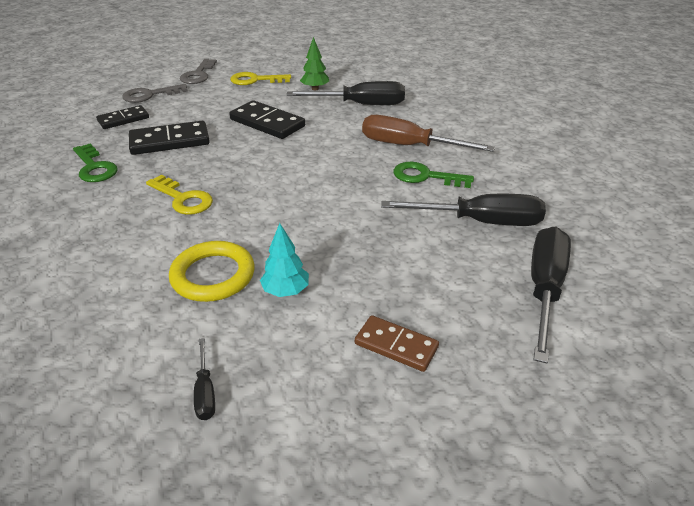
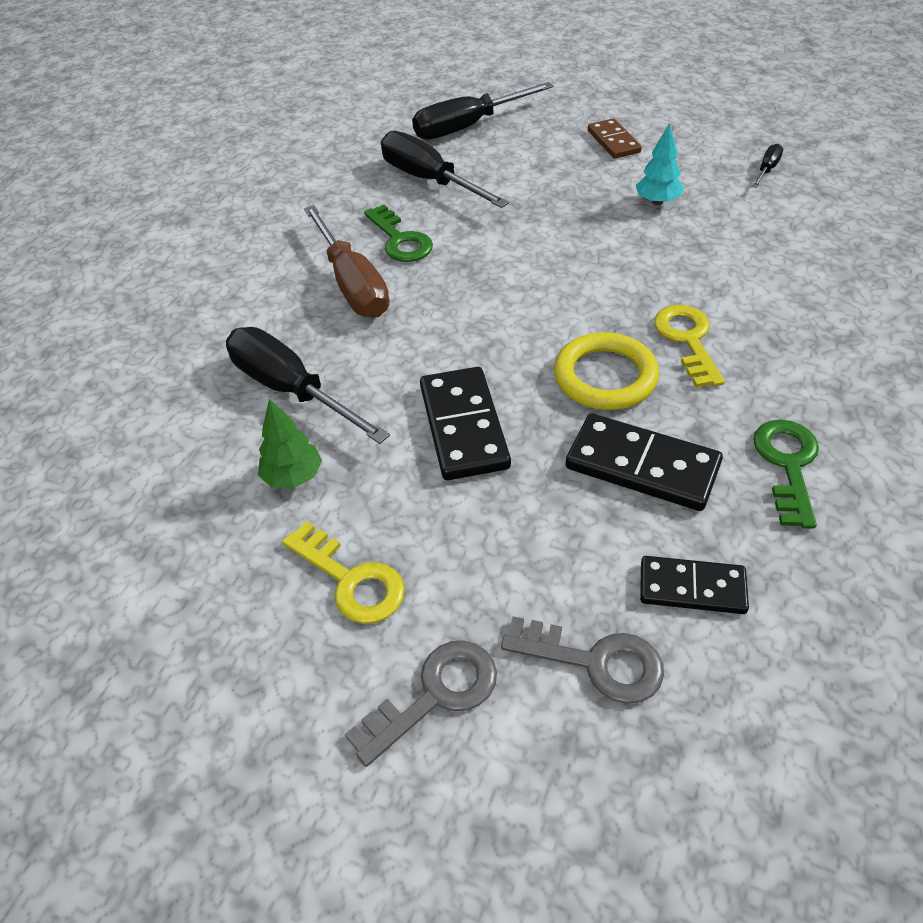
camera: 135 degrees left, 10 degrees up
(213, 275) = (710, 239): yellow ring -> yellow ring (605, 377)

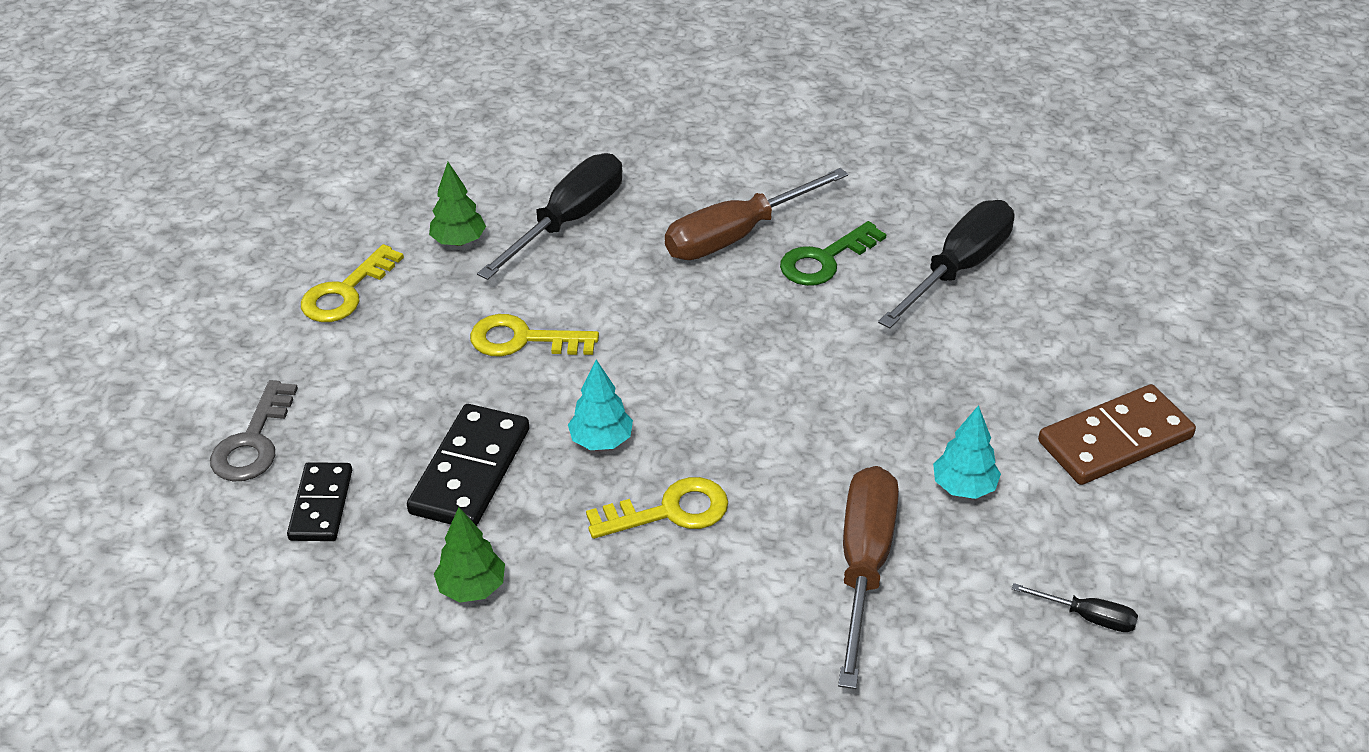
camera: 80 degrees right, 5 degrees down
(436, 694) = (236, 352): grey key -> none
(463, 426) = (522, 340): black domino -> yellow key
(468, 127) = (1105, 290): black screwdriver -> none
(605, 377) = (601, 441): yellow ring -> turquoise tree
(613, 141) = (1115, 440): brown domino -> brown domino, size x1.54
(735, 250) = (863, 565): none -> brown screwdriver
(787, 464) = (472, 588): green key -> green tree

